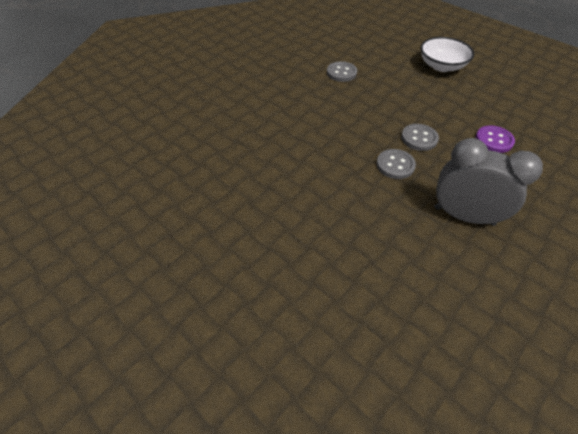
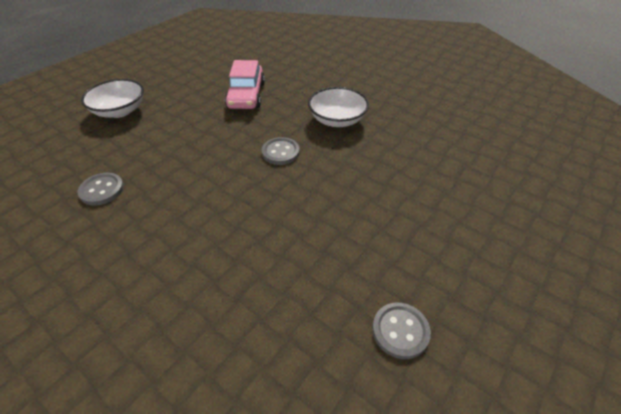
camera: 95 degrees left, 5 degrees down
(419, 138) = (241, 135): grey button -> grey button (400, 331)
(463, 216) = (337, 120): grey clock -> white bowl
(494, 140) = (246, 95): purple button -> pink car

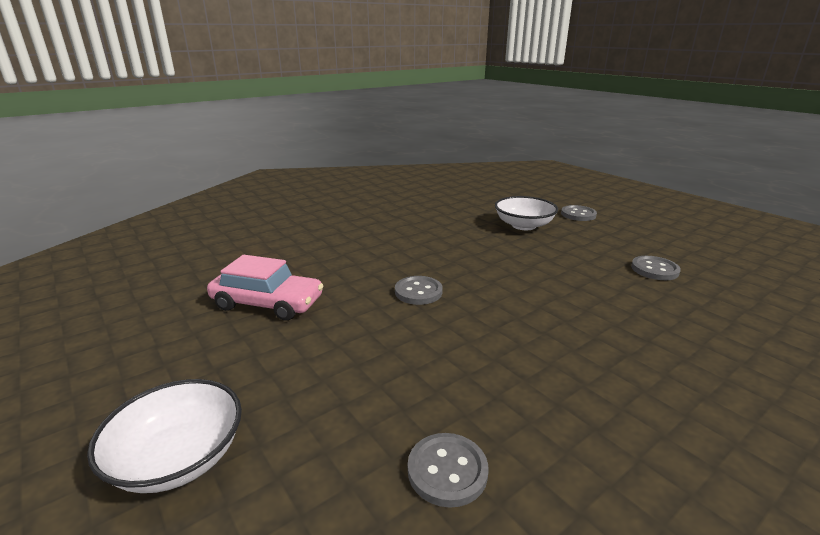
camera: 75 degrees left, 20 degrees down
(337, 120) = (375, 253): white bowl -> white bowl (523, 225)
(549, 261) = (578, 214): none -> grey button

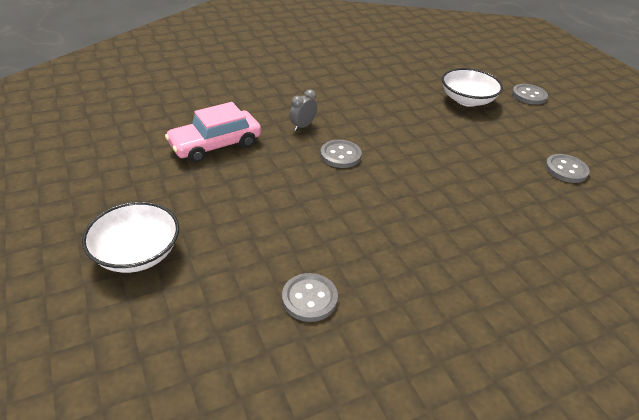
camera: 10 degrees right, 15 degrees up
(267, 303) = (215, 144): pink car -> pink car turned 120 degrees clockwise
(365, 270) = (302, 126): none -> grey clock

